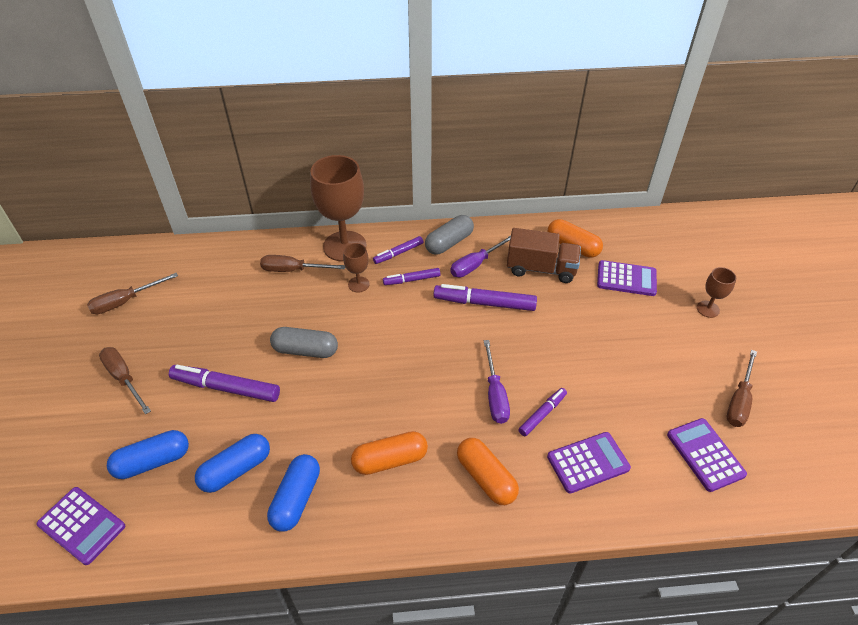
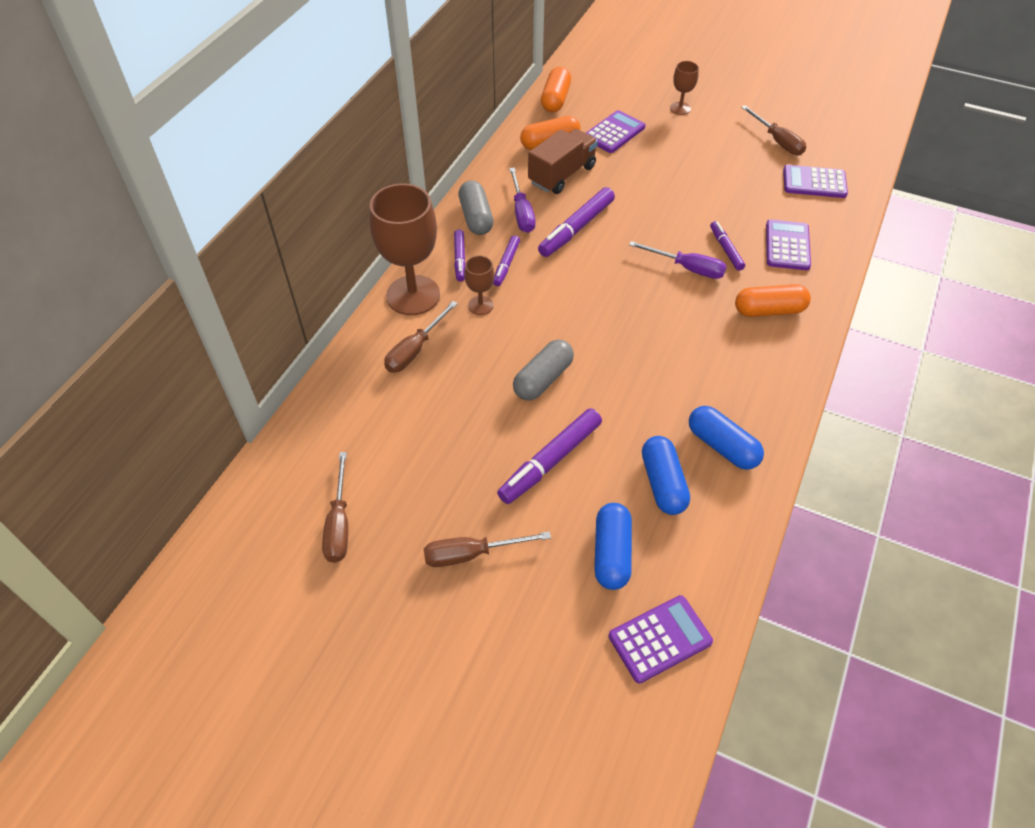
camera: 60 degrees left, 5 degrees up
(390, 460) = (717, 364): orange capsule -> orange capsule (555, 99)

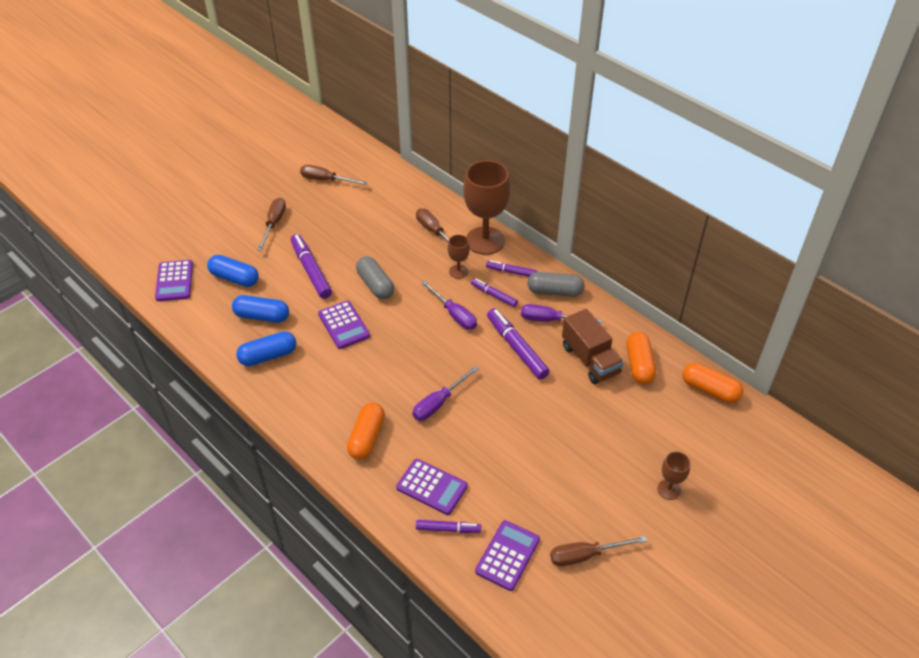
camera: 110 degrees right, 5 degrees down
(554, 290) = (454, 314): none -> purple screwdriver
(614, 132) = (642, 418): purple calculator -> purple calculator (344, 325)
(726, 249) = (448, 439): purple marker -> purple marker (448, 529)

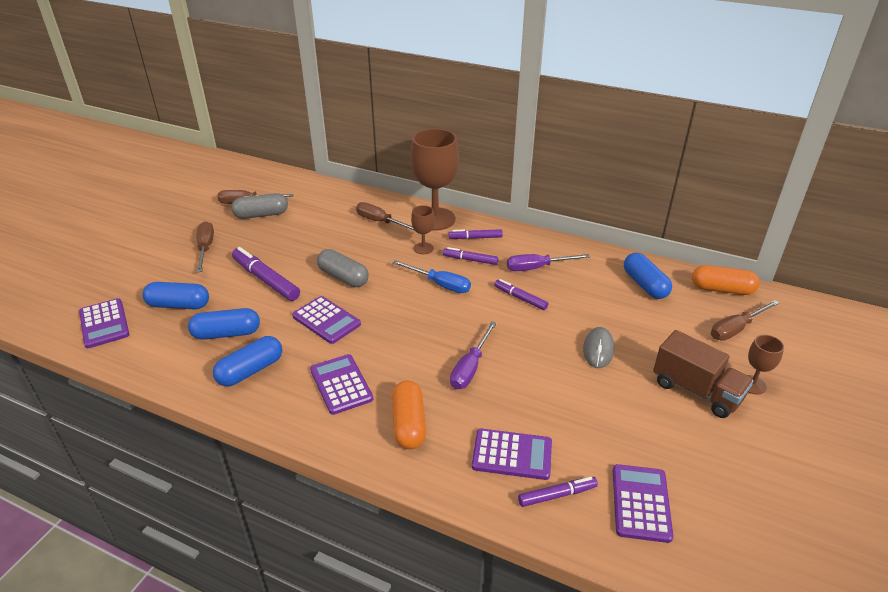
camera: 20 degrees left, 10 degrees down
(330, 388) = (341, 384): none -> purple calculator
(454, 314) = (440, 284): purple screwdriver -> blue screwdriver
(517, 348) = (520, 298): purple marker -> purple marker, size x0.59
(555, 291) = (526, 244): grey capsule -> grey capsule (261, 215)
(555, 417) = (598, 349): none -> grey mouse
(585, 555) = (721, 475): brown screwdriver -> brown screwdriver (736, 329)
(590, 360) = (597, 291): brown truck -> brown truck (696, 391)
(639, 365) = (645, 285): orange capsule -> blue capsule

